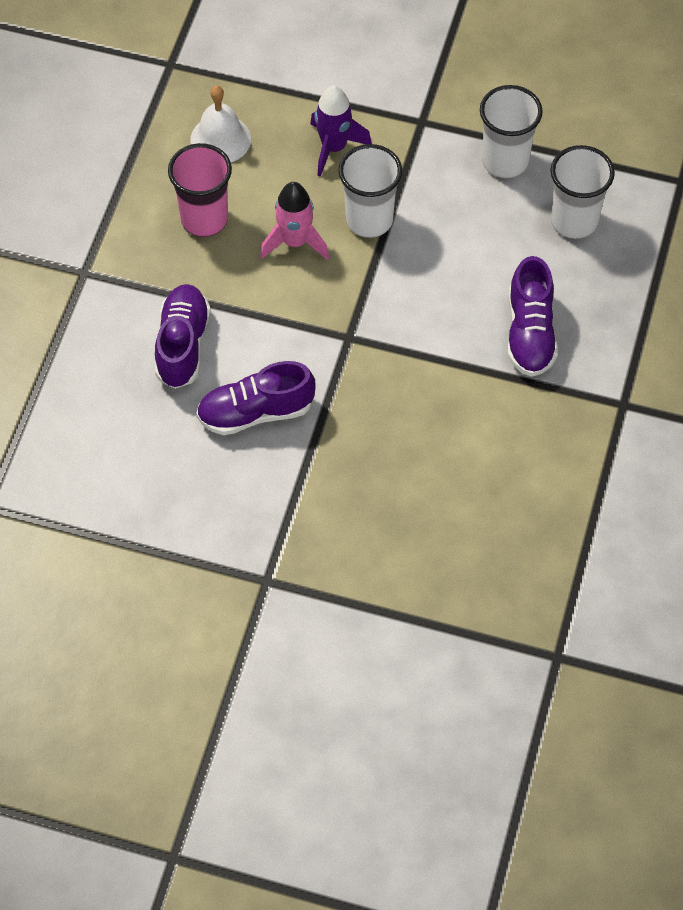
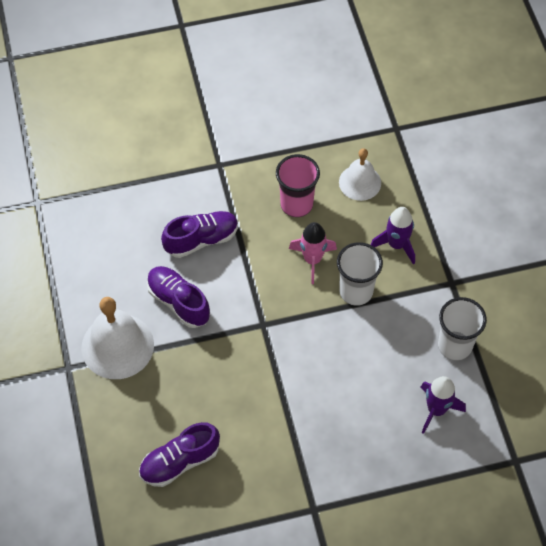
camera: 60 degrees right, 0 degrees up
(273, 509) = (117, 346): none -> white bell
(530, 333) = (332, 426): purple shoe -> purple shoe (180, 462)
(574, 221) = (436, 410): white cup -> purple rocket

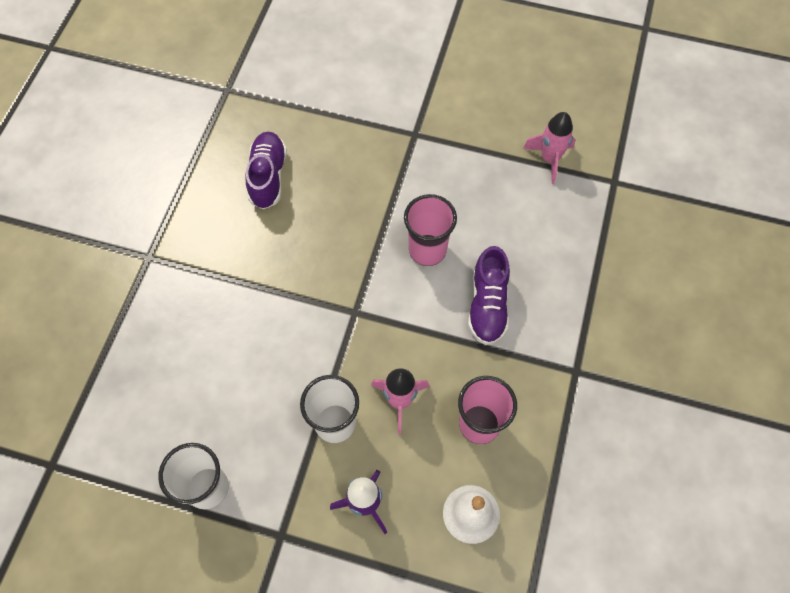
camera: 120 degrees right, 5 degrees up
(39, 255) = (549, 159): none -> pink rocket
(117, 346) = (412, 180): white bell -> none
(178, 302) = (427, 250): purple shoe -> pink cup
(436, 410) = (156, 422): purple rocket -> none

